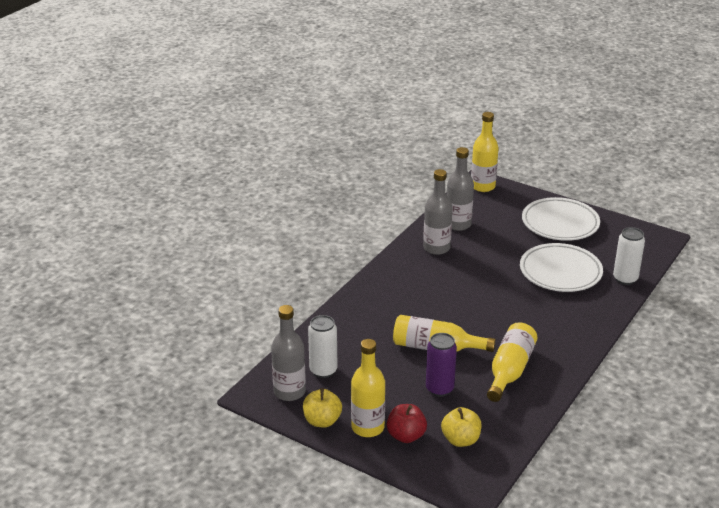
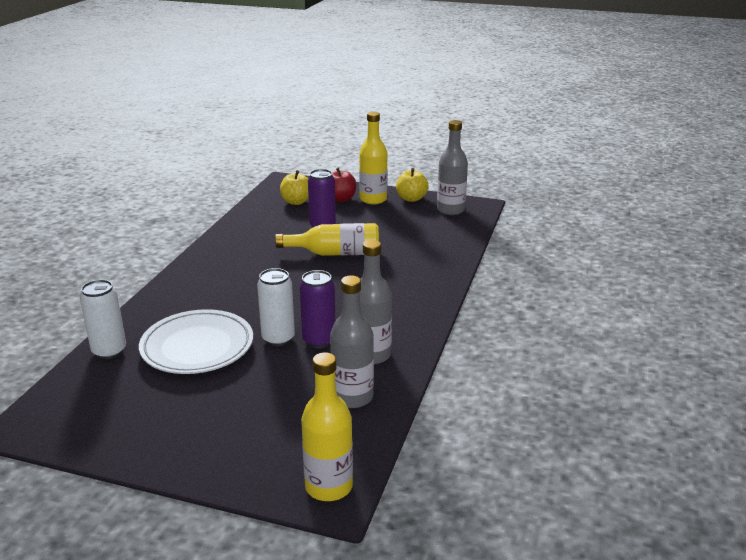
camera: 165 degrees right, 5 degrees down
(323, 370) = (432, 225): white can -> white can (278, 339)
(471, 264) = (319, 341): none -> purple can
(509, 370) = (259, 246): yellow bottle -> none
(560, 223) = (188, 426): white plate -> none

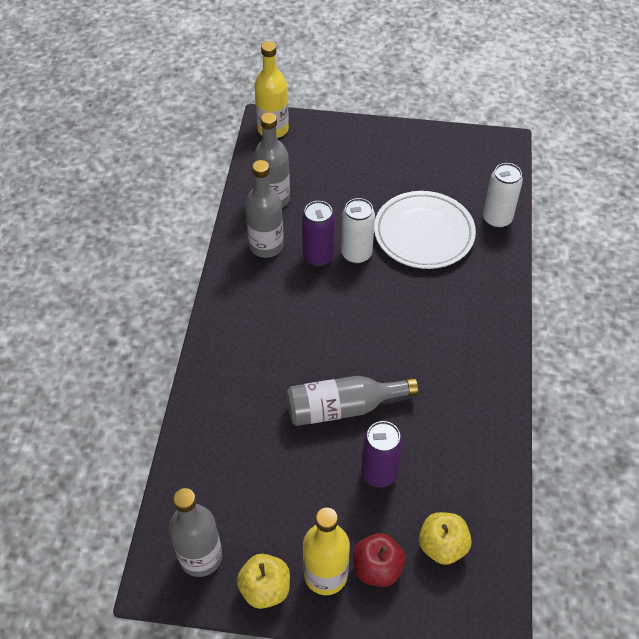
camera: 170 degrees right, 25 degrees up
(335, 253) = (343, 408): yellow bottle -> grey bottle

